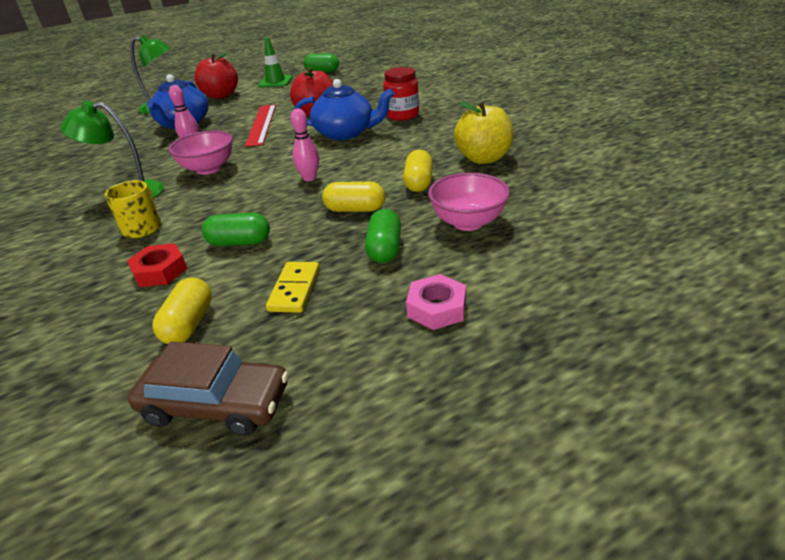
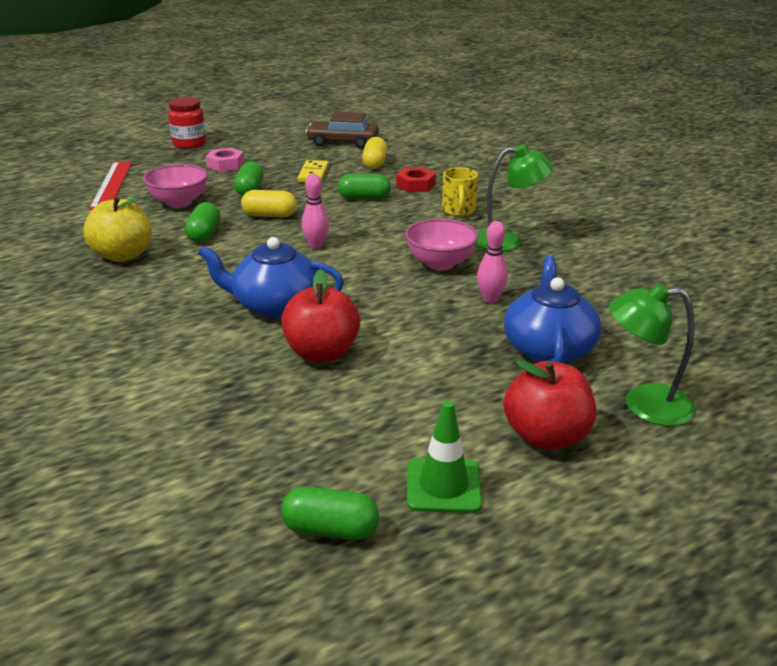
camera: 175 degrees right, 5 degrees down
(261, 124) = (409, 335): red ruler -> red ruler (112, 184)
(402, 115) = (184, 334): red jar -> red jar (189, 144)
(419, 183) = (204, 234): yellow capsule -> green capsule

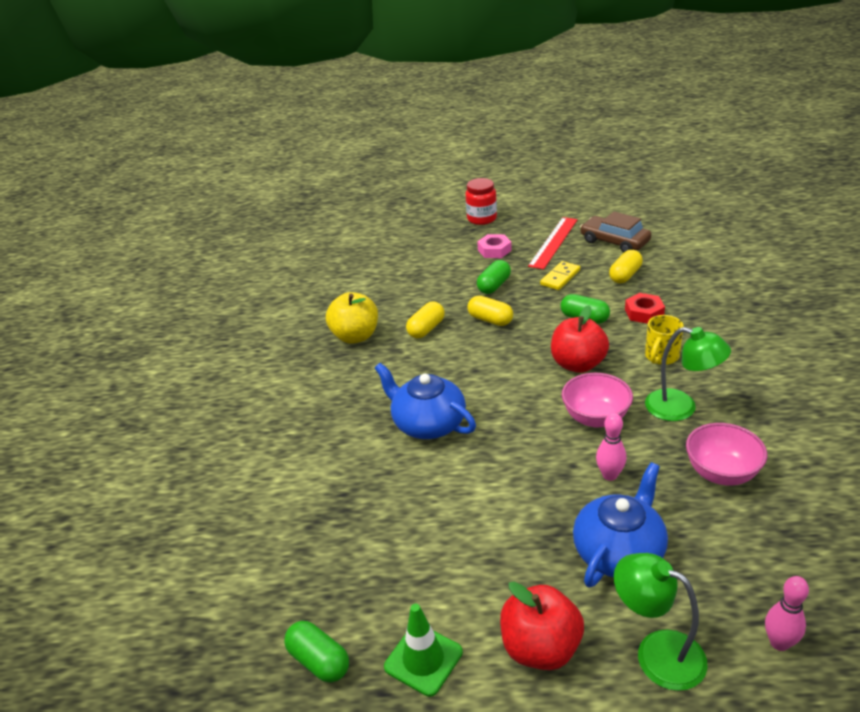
camera: 35 degrees right, 5 degrees up
(112, 184) = (394, 255): red ruler -> red ruler (553, 242)
(179, 202) = (430, 287): pink bowl -> pink bowl (721, 473)
(204, 234) = (426, 329): green capsule -> yellow capsule
(316, 245) = (504, 365): pink bowling pin -> pink bowling pin (779, 643)
(322, 353) = (428, 487): red apple -> red apple (578, 364)

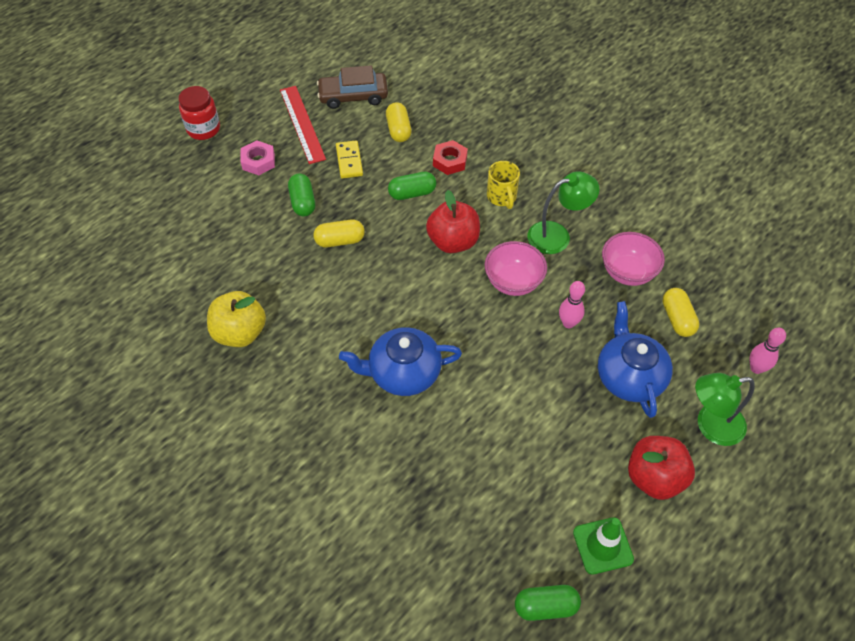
camera: 50 degrees left, 20 degrees up
(426, 329) = (296, 284): yellow capsule -> yellow capsule (677, 319)

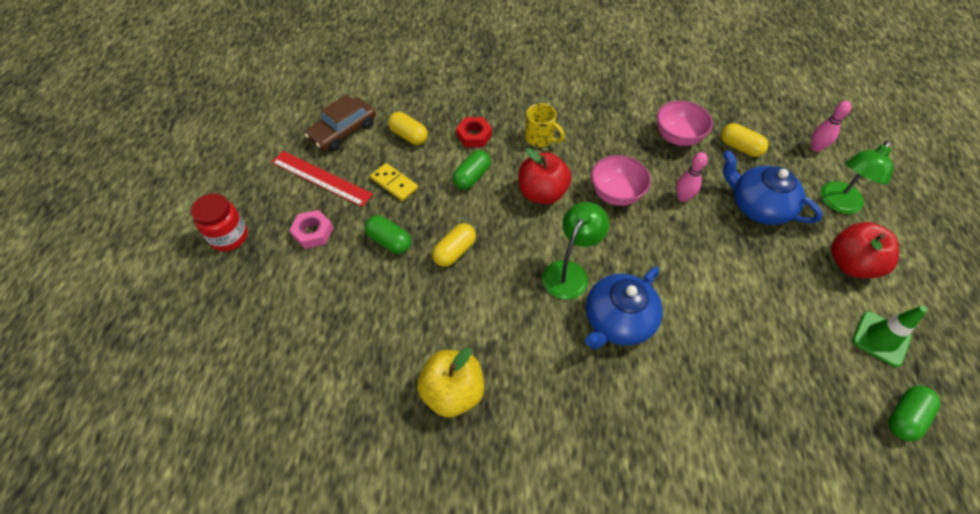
camera: 40 degrees left, 0 degrees up
(557, 235) = (606, 141): green lamp -> green lamp (569, 272)

